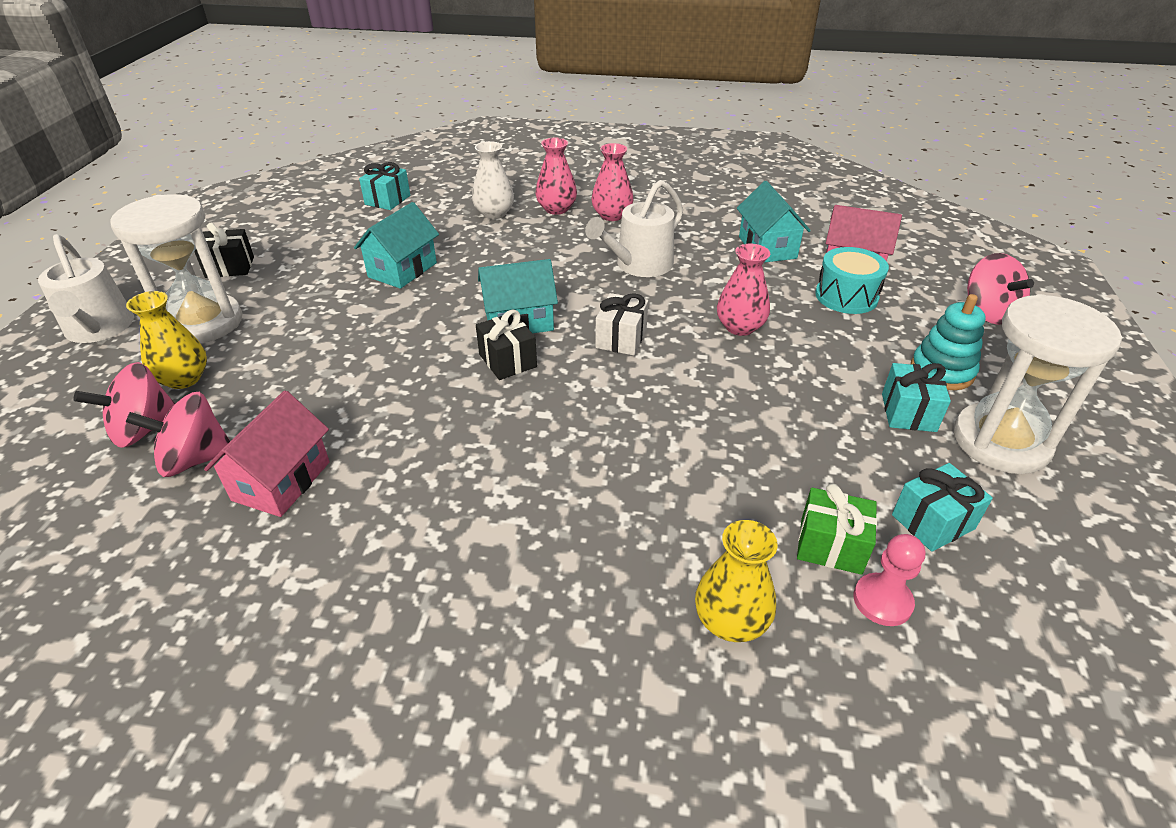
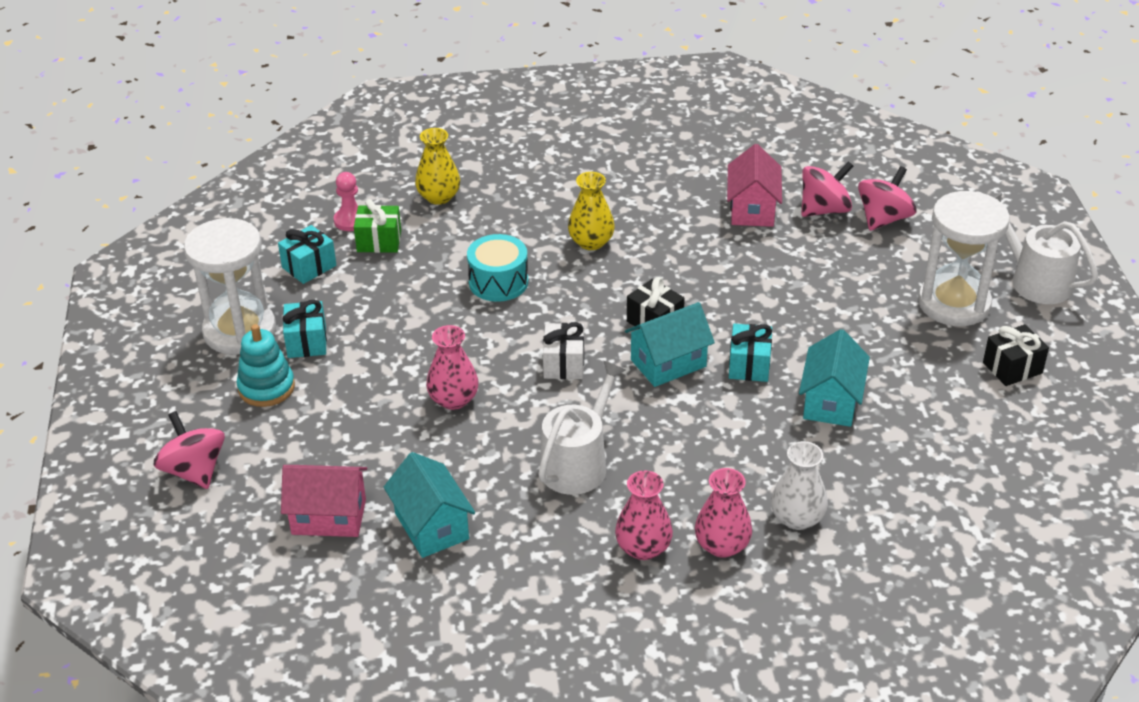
camera: 165 degrees right, 0 degrees up
(184, 379) = (904, 256): yellow vase -> yellow vase (591, 242)
(387, 200) = (955, 514): turquoise gift -> turquoise gift (749, 365)
(846, 296) = (342, 463): turquoise drum -> turquoise drum (498, 282)

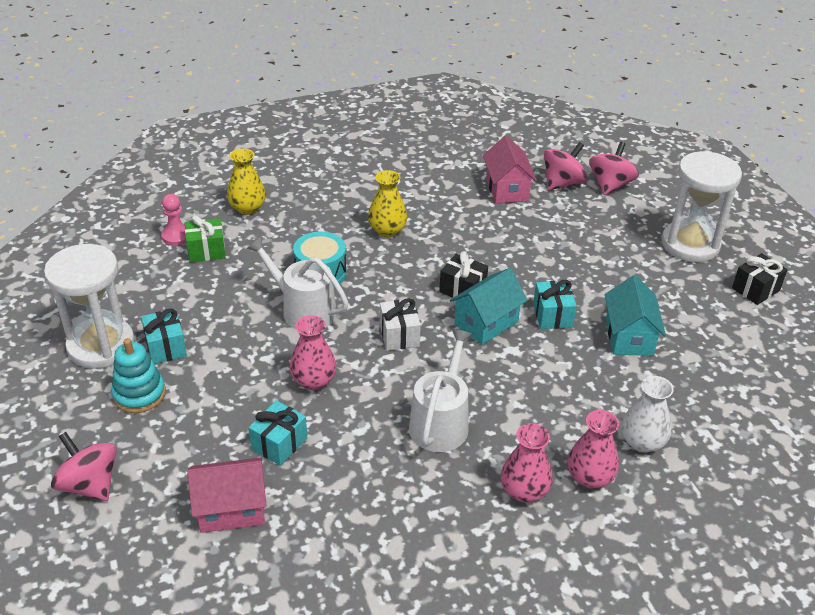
camera: 15 degrees left, 0 degrees up
(309, 267) = (150, 280): turquoise gift -> turquoise gift (279, 443)
(432, 526) = (330, 502): turquoise house -> none
(1035, 280) = (742, 219): white watering can -> white watering can (303, 310)

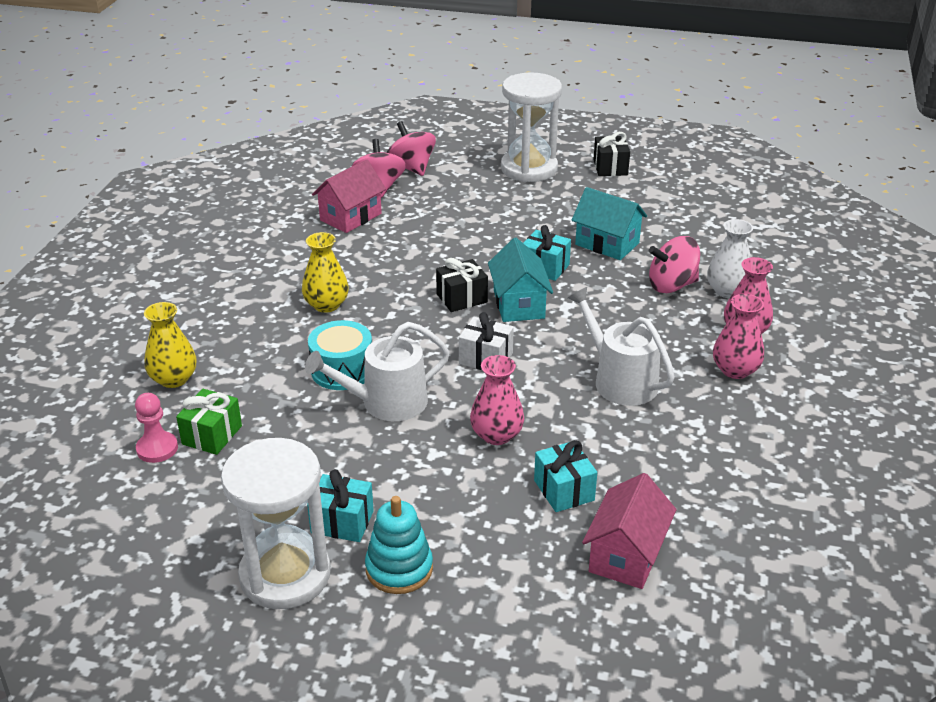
camera: 55 degrees left, 5 degrees down
(90, 484) = (507, 656): pink spinning top -> pink spinning top (671, 285)
(507, 189) = (351, 217): pink house -> pink house turned 75 degrees counterclockwise

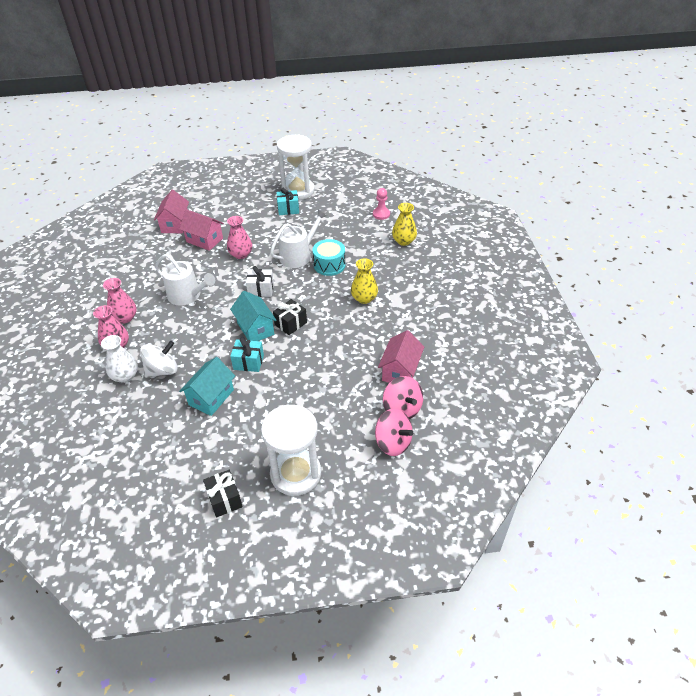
camera: 160 degrees right, 10 degrees up
(212, 435) = (364, 224): green gift -> none
(399, 569) = (259, 201): turquoise stacking toy -> none
(564, 490) = (204, 240): turquoise gift -> pink house
(607, 244) = (211, 397): turquoise house -> turquoise house turned 75 degrees counterclockwise
(671, 285) = (162, 370): pink spinning top -> white spinning top

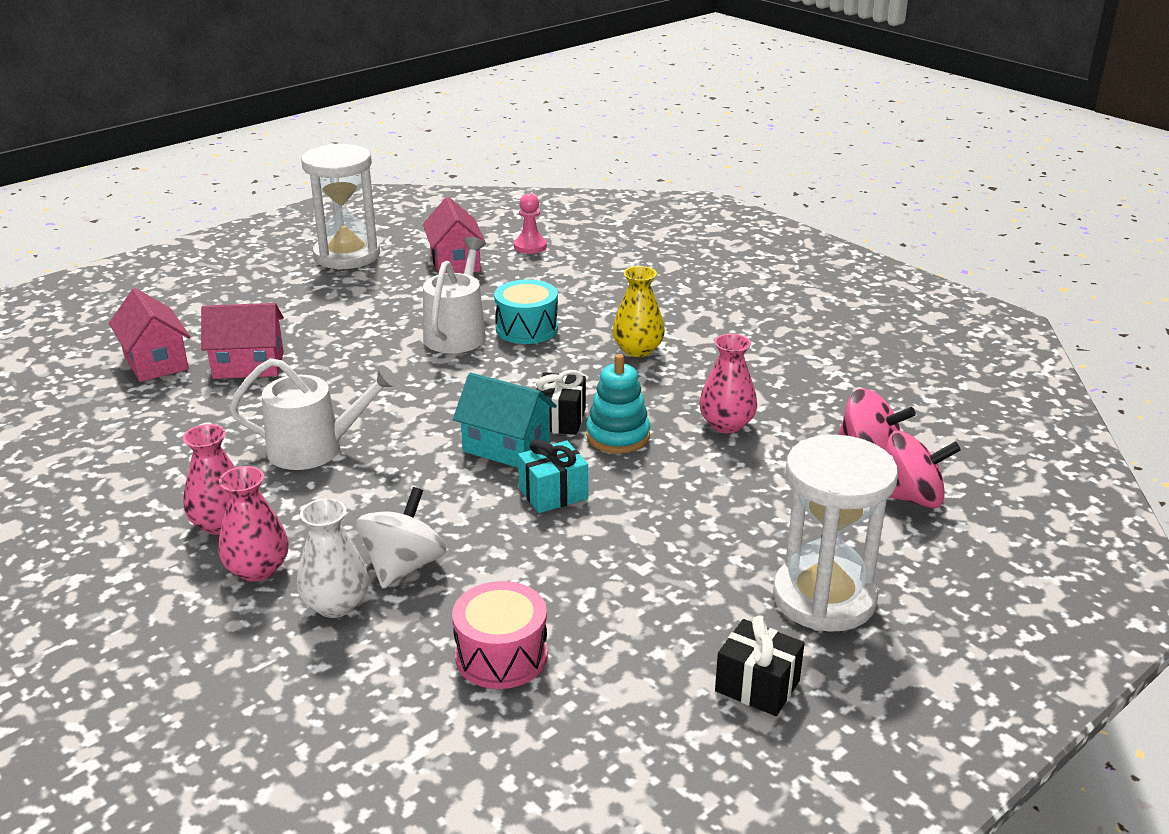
camera: 35 degrees left, 15 degrees down
(154, 431) = (501, 656): none -> pink drum
(211, 397) = (548, 565): turquoise house -> none
(241, 254) = (348, 363): pink vase -> pink vase (726, 424)
(261, 289) = (448, 395): white gift -> none
(288, 209) = (360, 282): turquoise gift -> none
(304, 344) = (618, 436): none -> turquoise stacking toy
(400, 371) = (807, 413): pink house -> pink house (455, 262)
(403, 241) = (608, 267): yellow vase -> none

